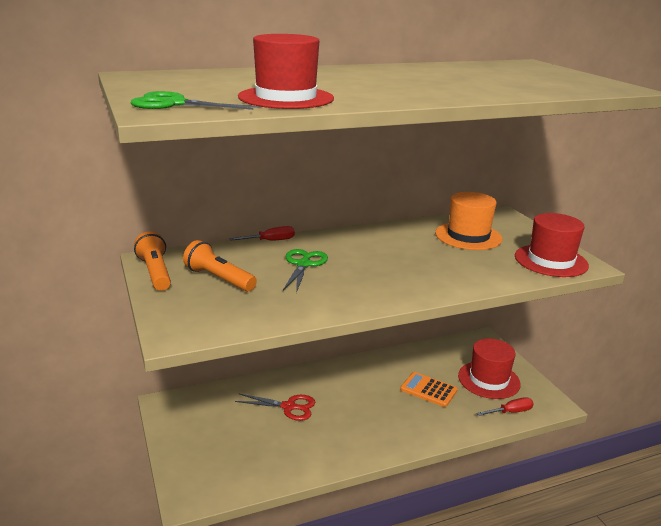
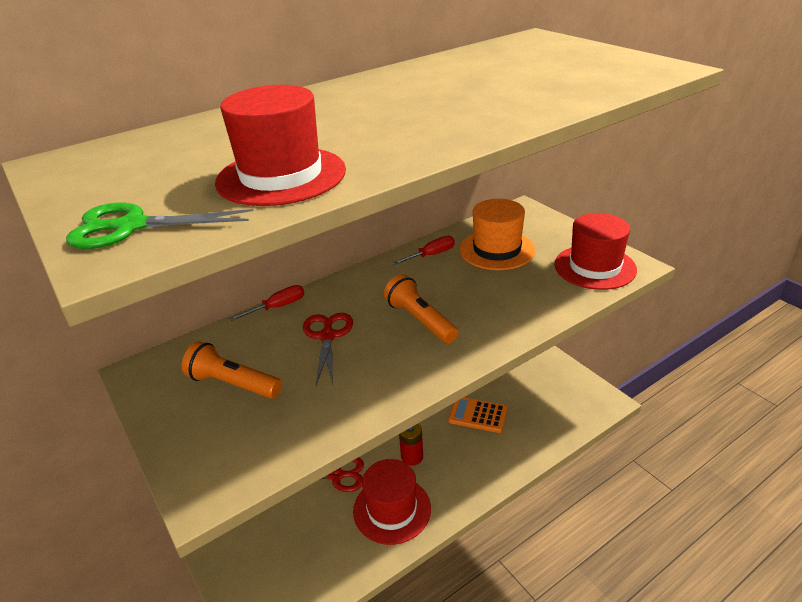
camera: 10 degrees left, 10 degrees up
(155, 272) = (151, 392): orange flashlight -> orange flashlight (420, 320)
(303, 264) = (327, 336): green scissors -> red scissors
(359, 407) = (412, 457): none -> red battery
(489, 380) = (534, 386): red hat -> red hat (392, 509)
(510, 412) = (567, 422): red screwdriver -> red screwdriver (431, 255)

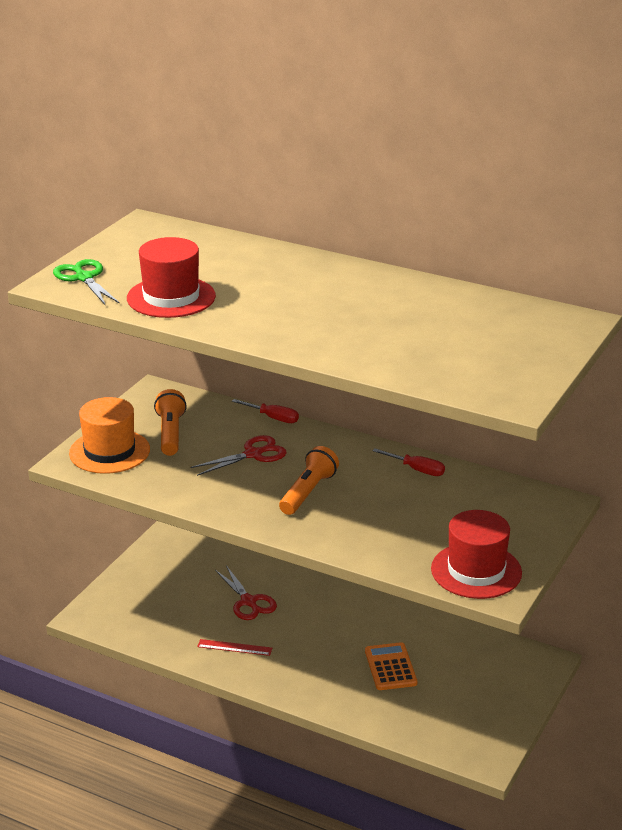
camera: 60 degrees right, 5 degrees down
(392, 509) = (234, 647): red hat -> red ruler
(412, 457) = (303, 640): red battery -> none
(497, 250) = (459, 505): orange hat -> orange hat (109, 451)

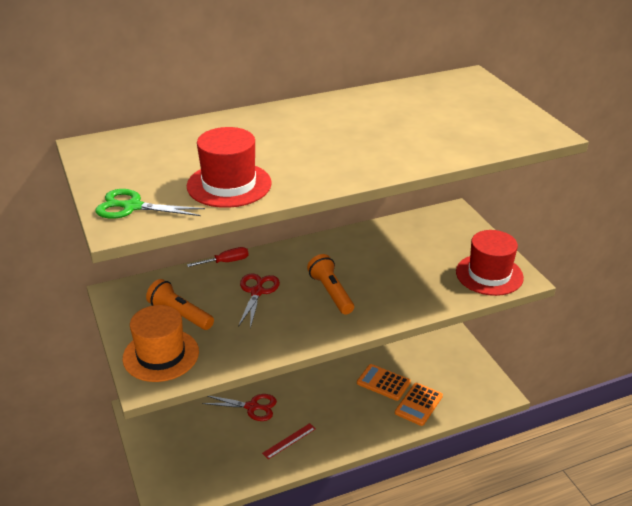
camera: 50 degrees left, 5 degrees up
(390, 707) = (418, 404): none -> orange calculator
(416, 469) = (359, 240): red screwdriver -> none

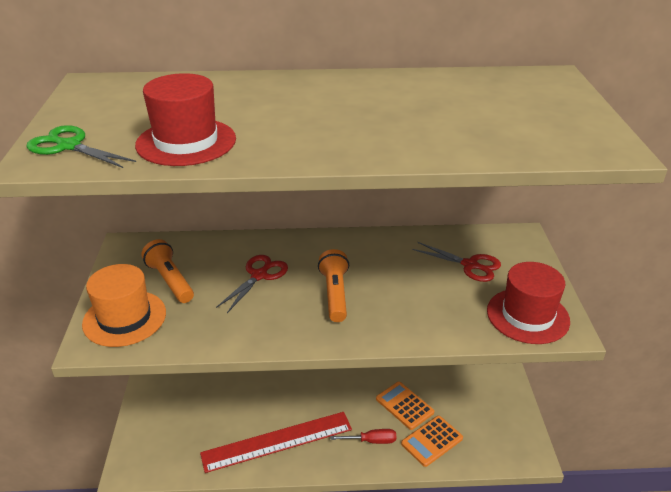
camera: 20 degrees right, 0 degrees up
(226, 262) = (248, 238): red screwdriver -> red screwdriver (371, 441)
(252, 407) = (259, 394): red scissors -> red scissors (470, 265)
(289, 441) = (277, 441): red ruler -> red ruler, size x2.30

